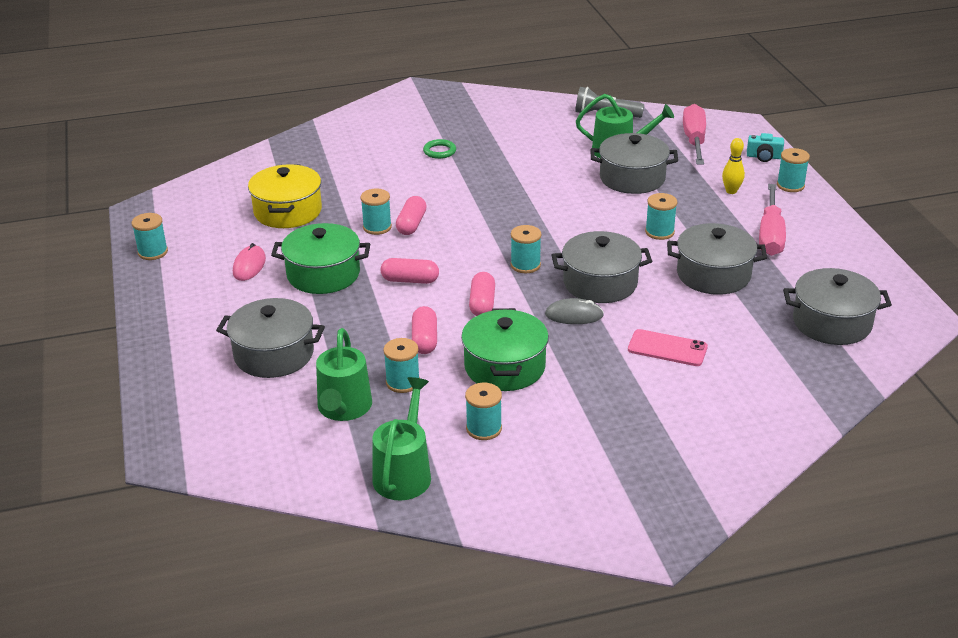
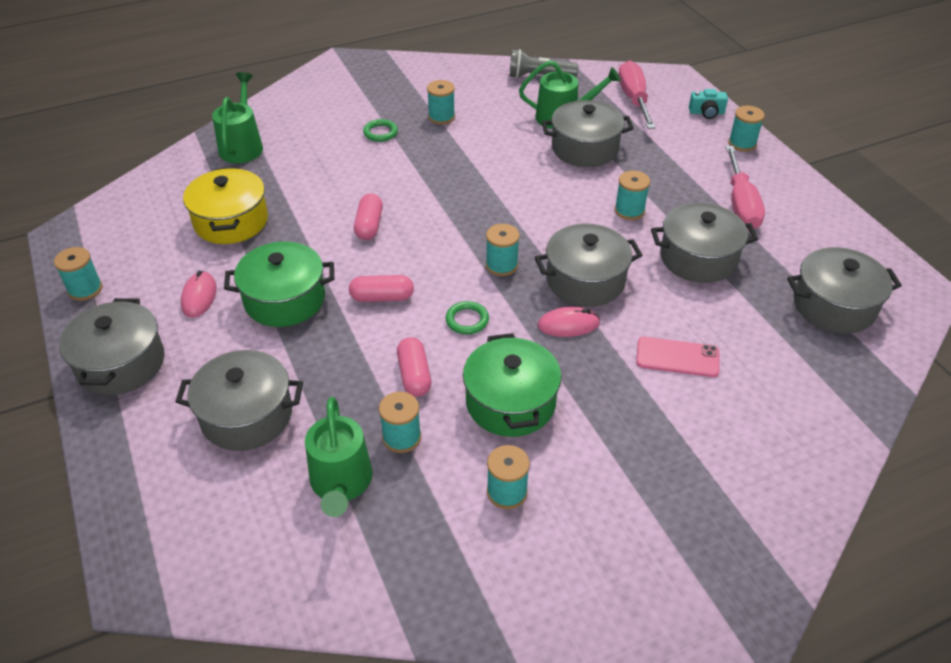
camera: 10 degrees left, 10 degrees up
(175, 308) = (121, 363): none -> grey pot
(377, 227) = (332, 232): turquoise spool -> turquoise spool (441, 117)
(404, 473) = (429, 569): green watering can -> green watering can (242, 146)
(482, 304) = (467, 320): pink capsule -> green ring
(574, 315) = (568, 325): grey mouse -> pink mouse
(731, 191) = (686, 155): yellow bowling pin -> none

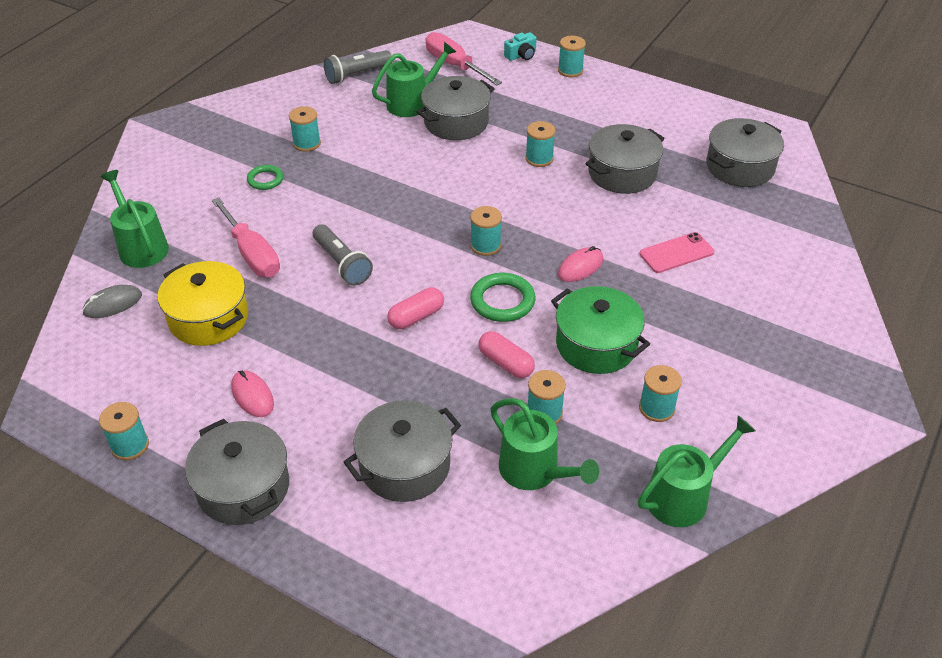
camera: 35 degrees left, 0 degrees up
(181, 180) = (113, 304): none -> grey mouse
(285, 299) = (334, 359): green pot -> none
(369, 225) = (342, 264): pink capsule -> grey flashlight
(446, 589) = (683, 496): none -> green watering can
(467, 320) = (502, 301): green ring -> green ring, size x1.58
(585, 280) = (559, 227): grey pot -> none
(740, 204) = (613, 119): pink screwdriver -> pink screwdriver (252, 254)

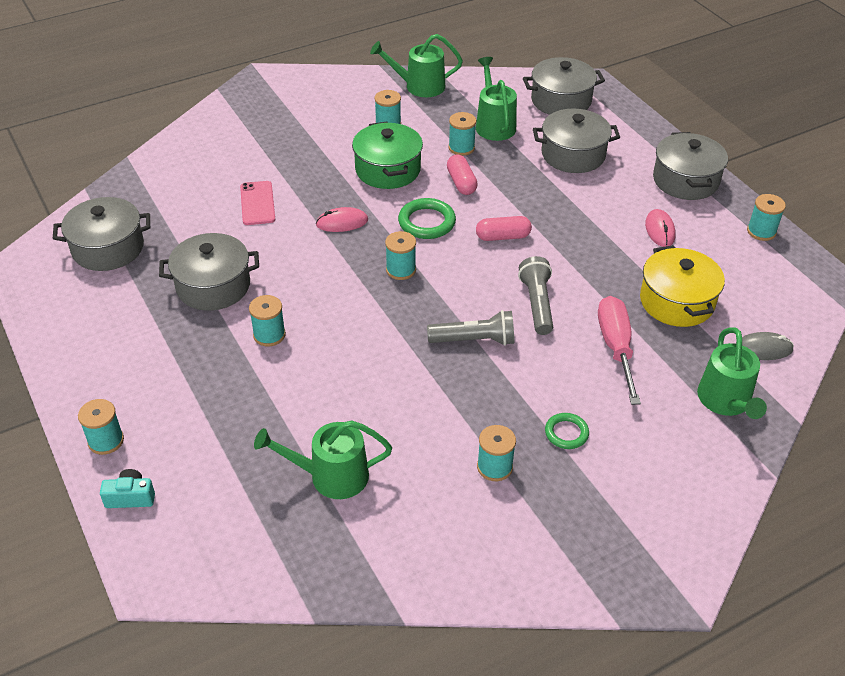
camera: 150 degrees left, 0 degrees up
(357, 75) = (362, 565): grey flashlight -> grey flashlight (474, 340)
(455, 65) = (226, 520): pink screwdriver -> none
(456, 122) = (307, 421): grey pot -> grey pot (561, 100)
(676, 253) = (257, 203): pink phone -> pink phone turned 75 degrees clockwise

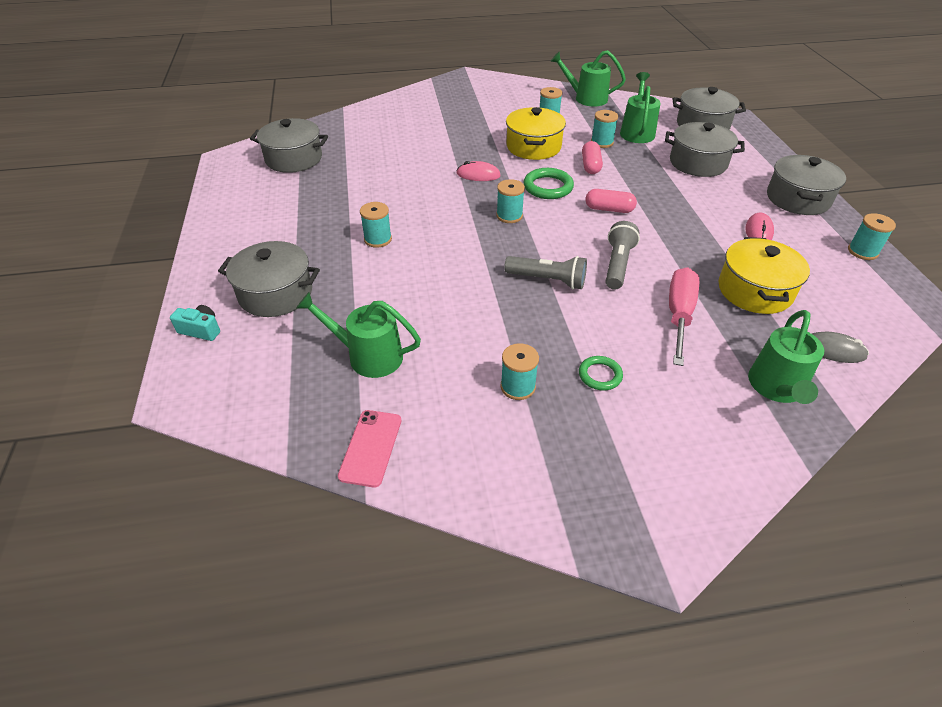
camera: 20 degrees right, 0 degrees up
(106, 441) = (209, 285): turquoise spool -> none
(213, 286) = (354, 197): grey pot -> grey pot (275, 293)
(257, 203) = (419, 151): pink phone -> pink phone (370, 447)
(388, 170) = (533, 147): green pot -> yellow pot

